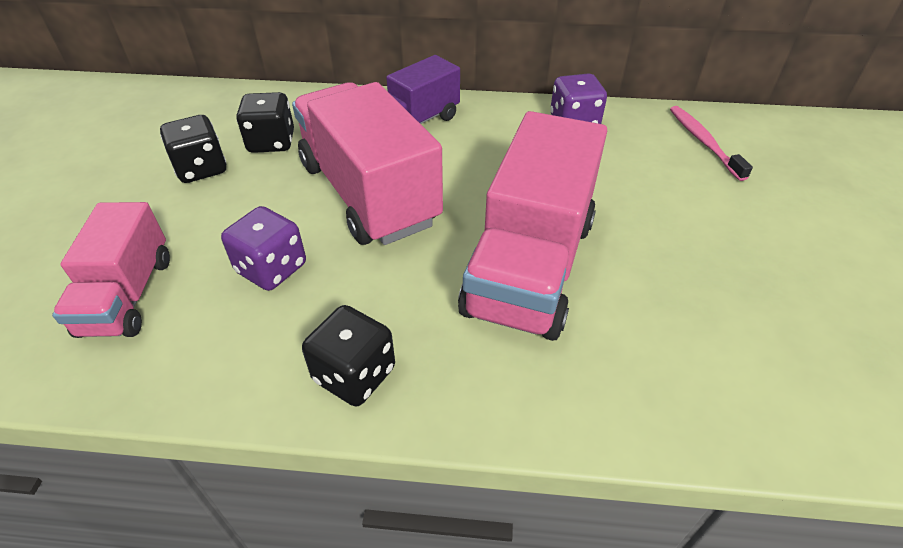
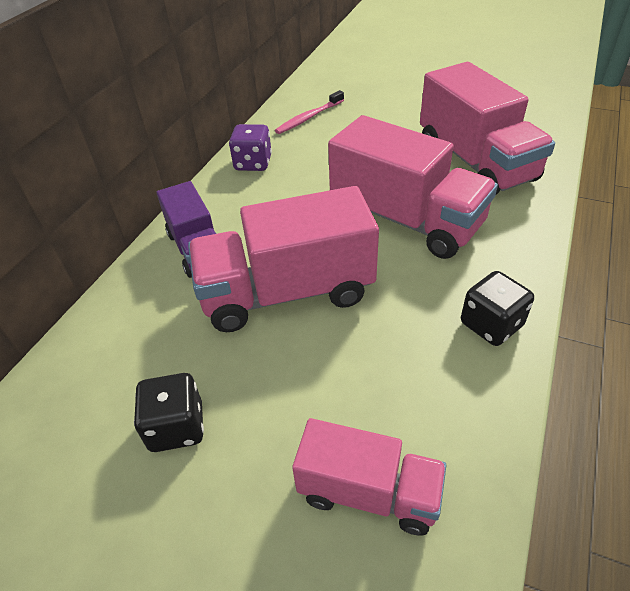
camera: 70 degrees left, 0 degrees up
(271, 142) = (162, 359): black dice -> none
(271, 268) = (364, 369): purple dice -> none
(703, 142) = (309, 118): pink toothbrush -> pink toothbrush turned 45 degrees counterclockwise
(716, 328) = (475, 162): none -> pink truck

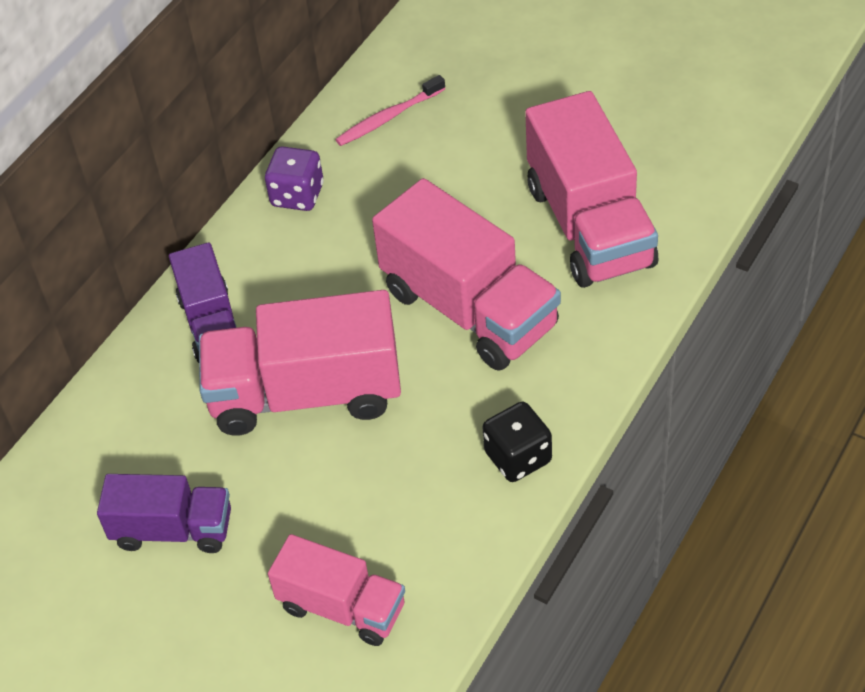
camera: 10 degrees right, 5 degrees up
(177, 427) = (173, 530): black dice -> purple truck

